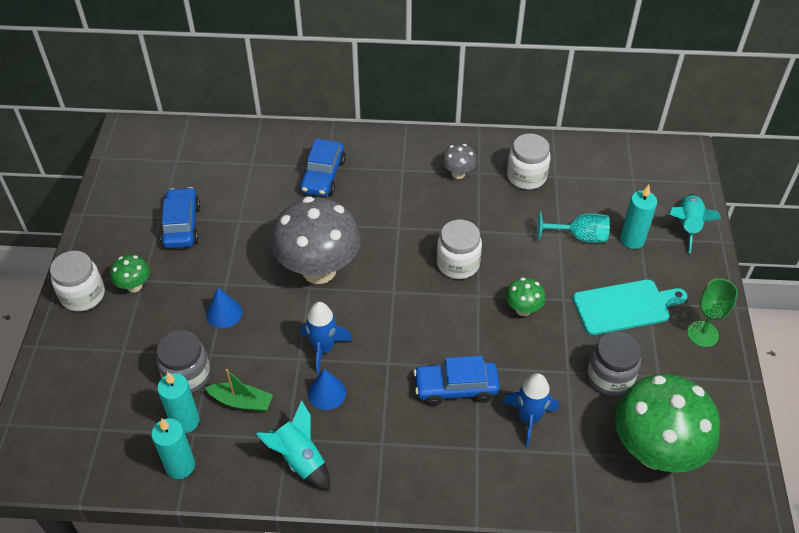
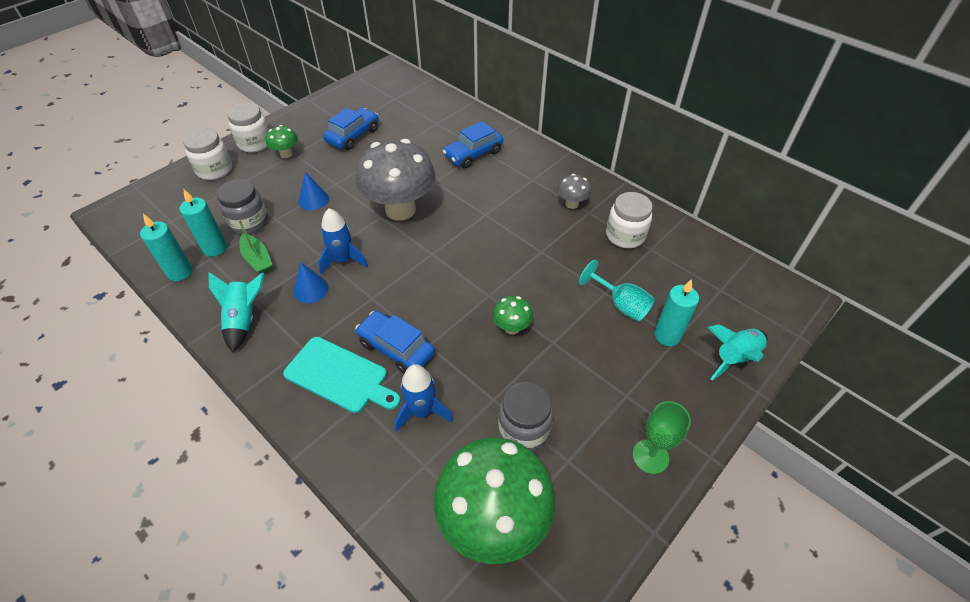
camera: 40 degrees right, 0 degrees up
(458, 264) = (499, 264): white jar -> white jar (214, 170)
(624, 306) = (600, 383): turquoise cutting board -> turquoise cutting board (340, 376)

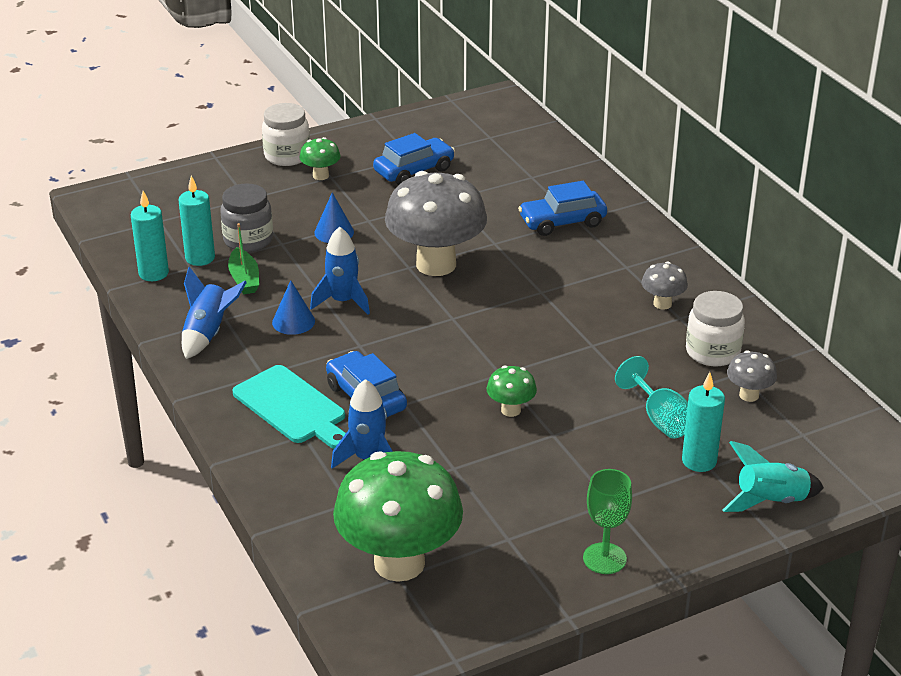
camera: 20 degrees right, 15 degrees down
(214, 170) = (228, 176): white jar -> none
(244, 320) = (208, 333): turquoise rocket -> blue rocket
(524, 429) = (473, 501): grey jar -> none
(668, 266) = (749, 395): none -> grey mushroom

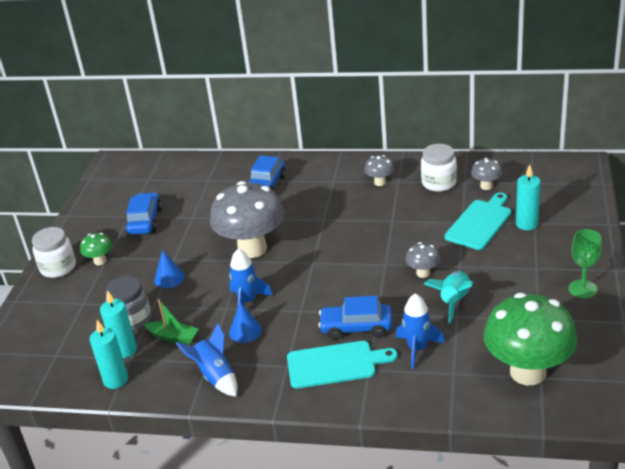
camera: 50 degrees left, 0 degrees up
(511, 410) = (423, 273): green mushroom -> grey mushroom
(660, 419) = (480, 223): turquoise goblet -> turquoise cutting board
(770, 501) = (578, 214): turquoise rocket -> turquoise rocket (454, 301)

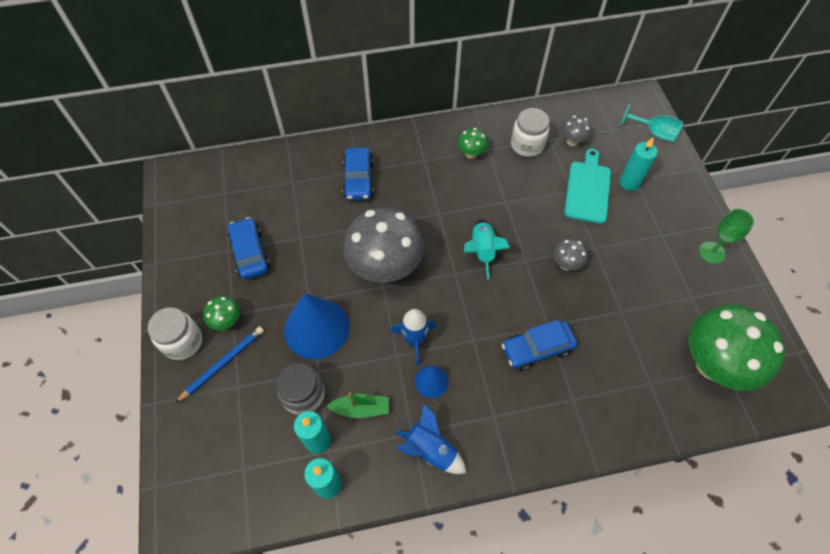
camera: 25 degrees left, 25 degrees up
(80, 287) = (223, 364): none -> blue pencil
(169, 278) = (316, 328): blue cone -> blue cone, size x2.02
(335, 364) = (539, 401): turquoise cutting board -> none
(380, 182) = (471, 154): grey mushroom -> green mushroom
(417, 349) = (605, 361): blue rocket -> none
(454, 301) = (610, 293): turquoise rocket -> turquoise rocket (482, 251)
(577, 191) = (654, 133): none -> turquoise goblet

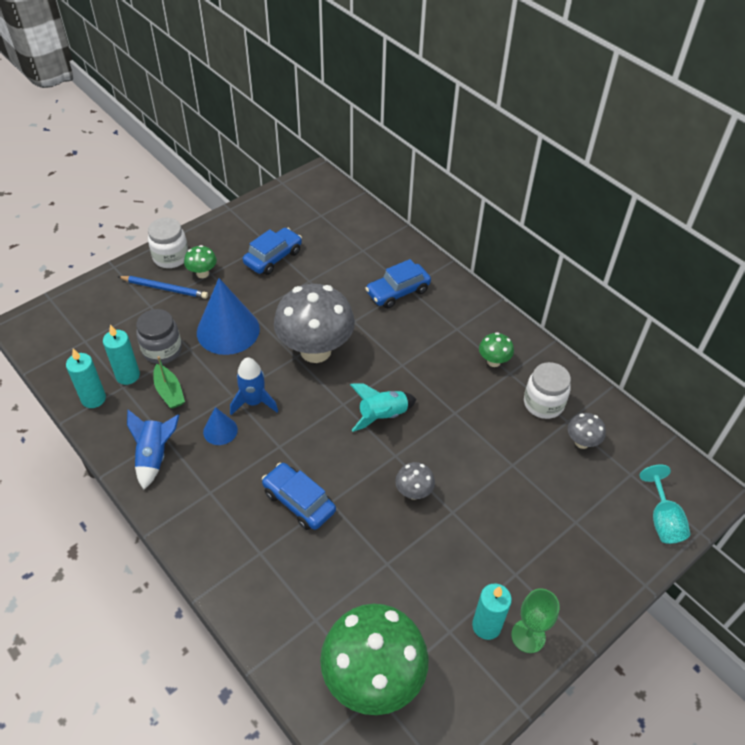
camera: 60 degrees right, 10 degrees down
(587, 189) = (526, 479): turquoise cutting board -> none
(629, 183) = (566, 517): turquoise candle -> turquoise candle (486, 626)

